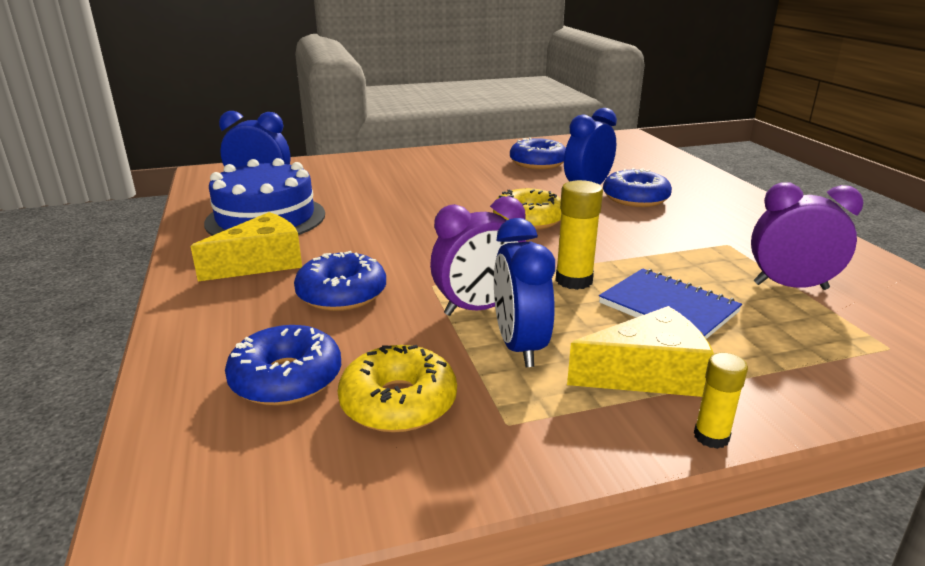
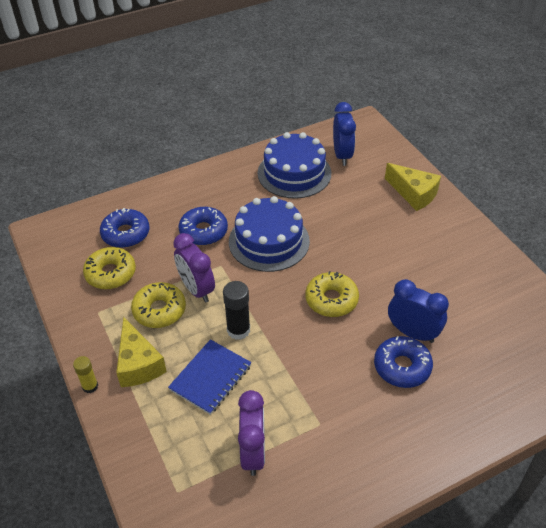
camera: 80 degrees right, 20 degrees up
(261, 263) = (233, 191): yellow cheese -> yellow cheese (413, 194)
(399, 246) = (269, 241): none -> blue cake
(519, 346) = (159, 310): blue clock -> yellow donut
(538, 163) = (469, 295): blue donut -> none
(574, 280) = (238, 330): yellow glue stick -> black glue stick

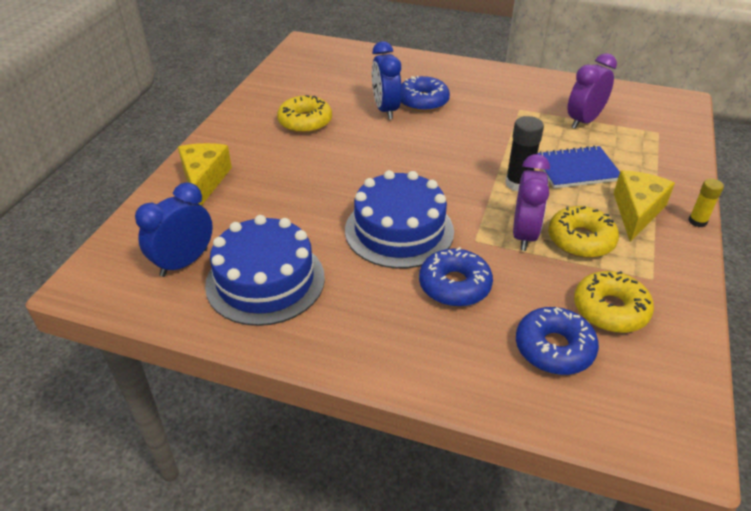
camera: 135 degrees left, 5 degrees down
(331, 300) = (412, 157): yellow donut -> yellow donut (305, 122)

